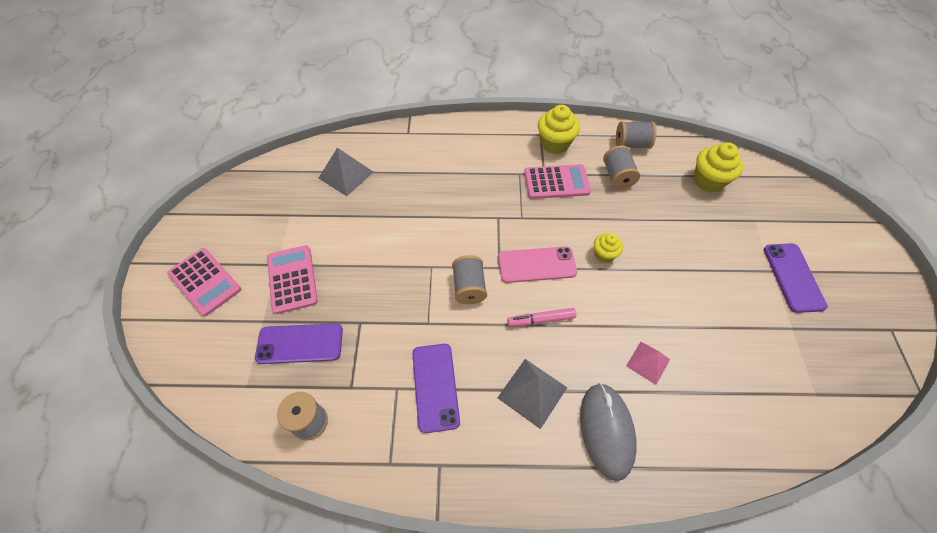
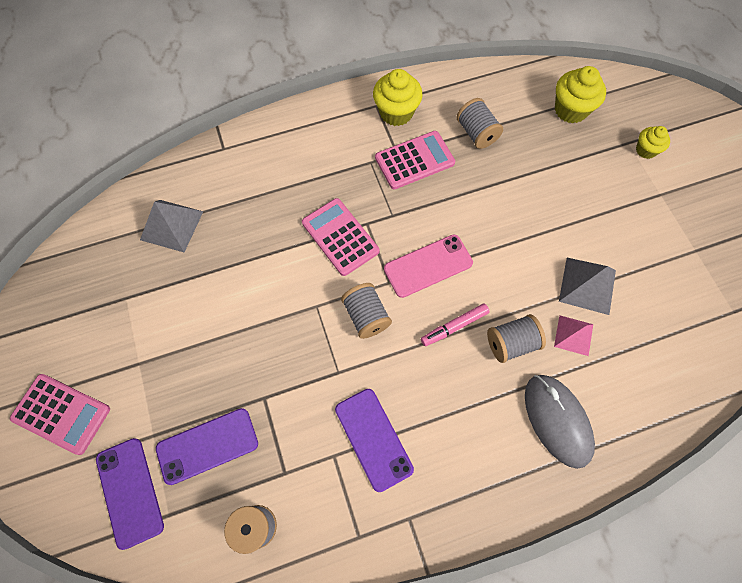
camera: 20 degrees left, 10 degrees up
(292, 279) = (165, 374): pink calculator -> pink calculator (340, 237)
(532, 392) = (473, 408): grey pyramid -> grey pyramid (587, 285)
(604, 254) = (493, 231): yellow cupcake -> yellow cupcake (645, 150)
(631, 144) = (478, 89): grey spool -> grey spool (511, 343)
(793, 277) = (681, 195): purple phone -> purple phone (130, 492)

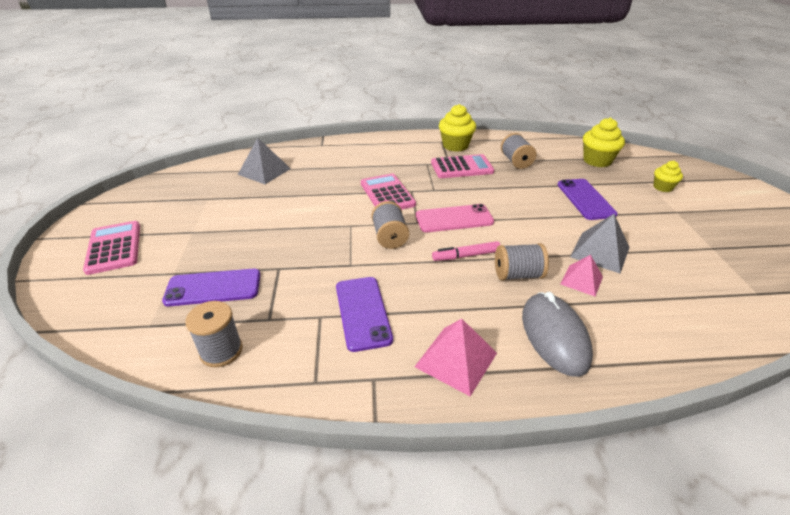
camera: 15 degrees right, 30 degrees down
(61, 414) = (114, 247): pink calculator -> pink calculator turned 150 degrees counterclockwise
(130, 492) = (129, 303): purple phone -> purple phone (585, 199)
(476, 475) = (456, 359): none -> pink pyramid

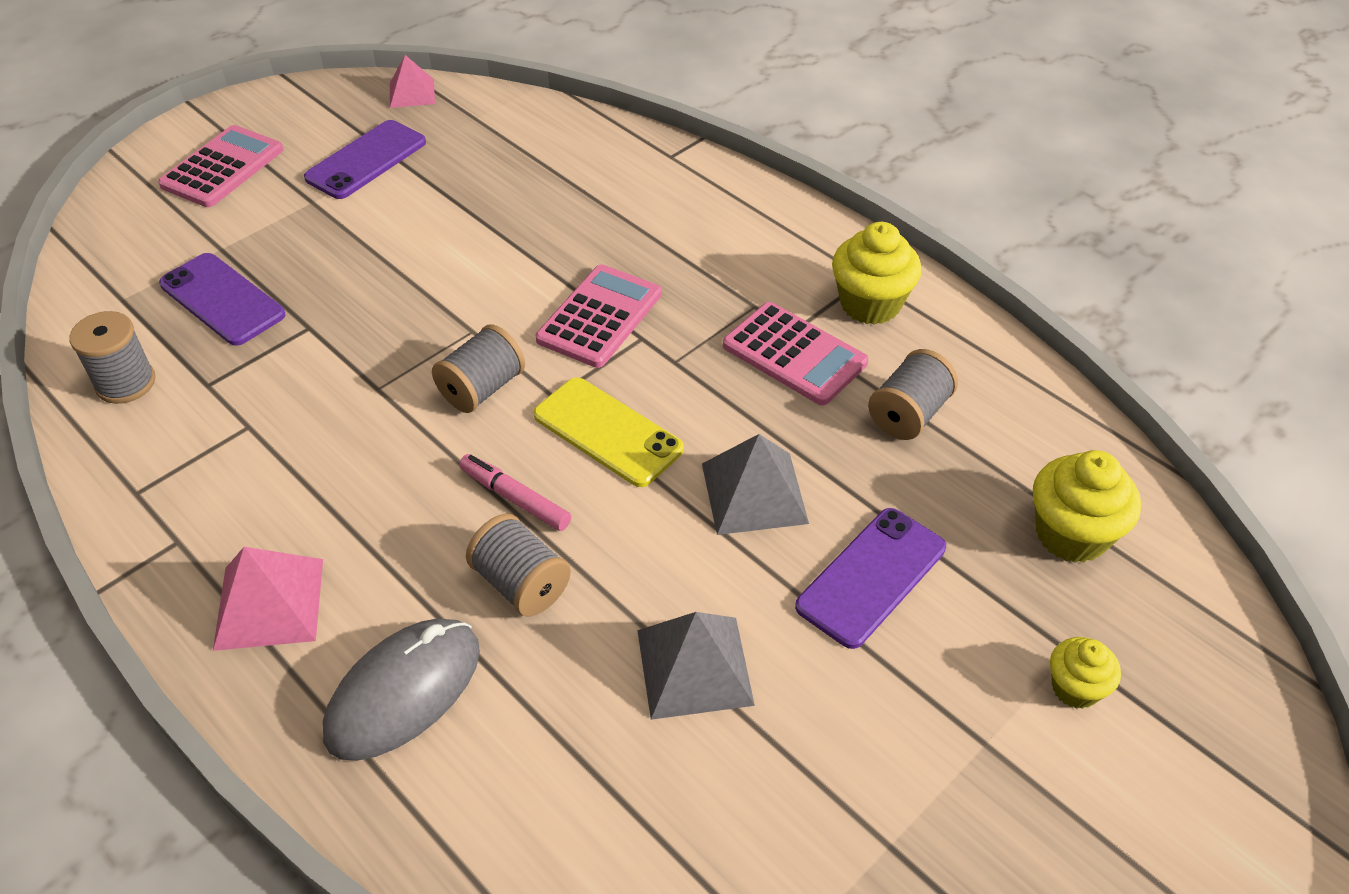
camera: 50 degrees right, 10 degrees up
(264, 171) = (520, 156): grey pyramid -> grey pyramid (754, 493)
(363, 312) = (288, 461): purple phone -> purple phone (366, 160)
(454, 219) = (607, 432): pink phone -> yellow phone
(581, 280) = (580, 672): pink pyramid -> pink pyramid (412, 93)

